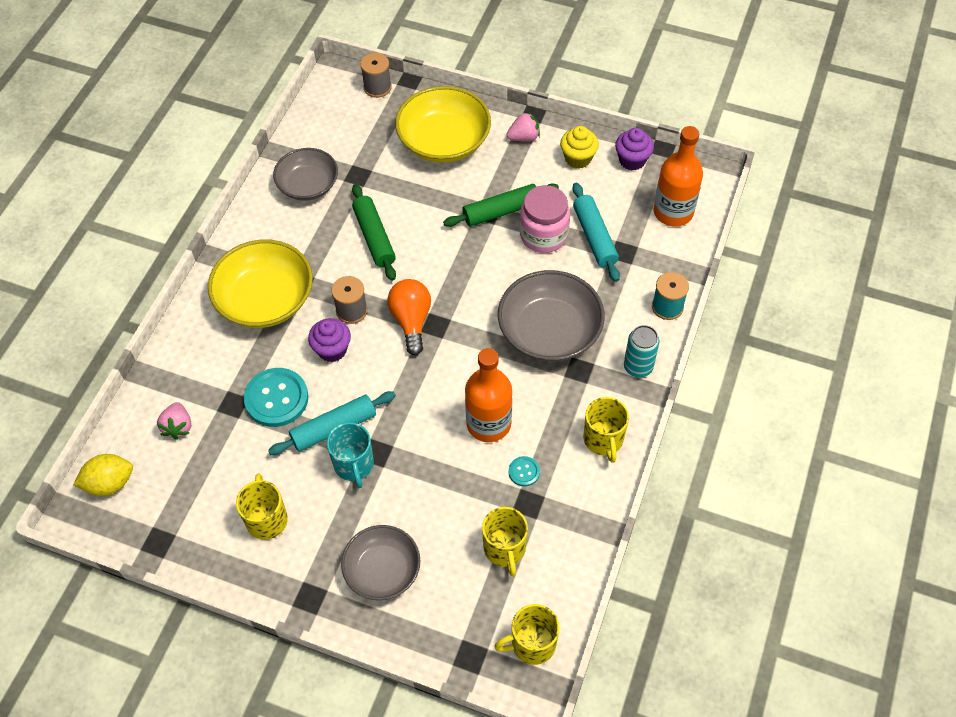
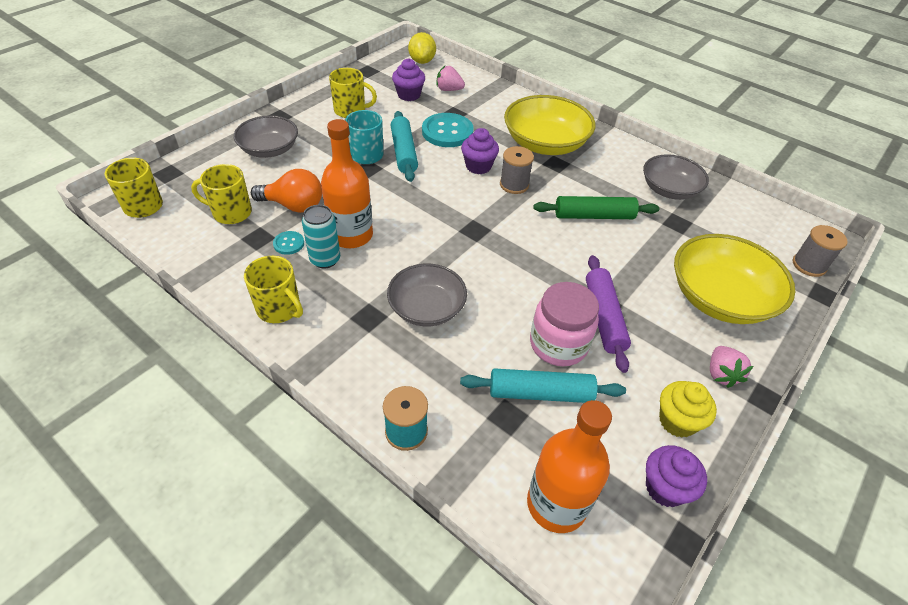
camera: 105 degrees right, 10 degrees down
(206, 467) = (409, 95): none -> purple cupcake
(411, 320) = (487, 216): orange light bulb -> orange light bulb (294, 205)
(501, 211) = (604, 317): green rolling pin -> purple rolling pin
(549, 331) = (427, 308): grey bowl -> grey bowl, size x0.66
(603, 439) = (279, 309): yellow mug -> yellow mug turned 150 degrees counterclockwise
(638, 367) = (342, 369): turquoise can -> turquoise can (325, 259)

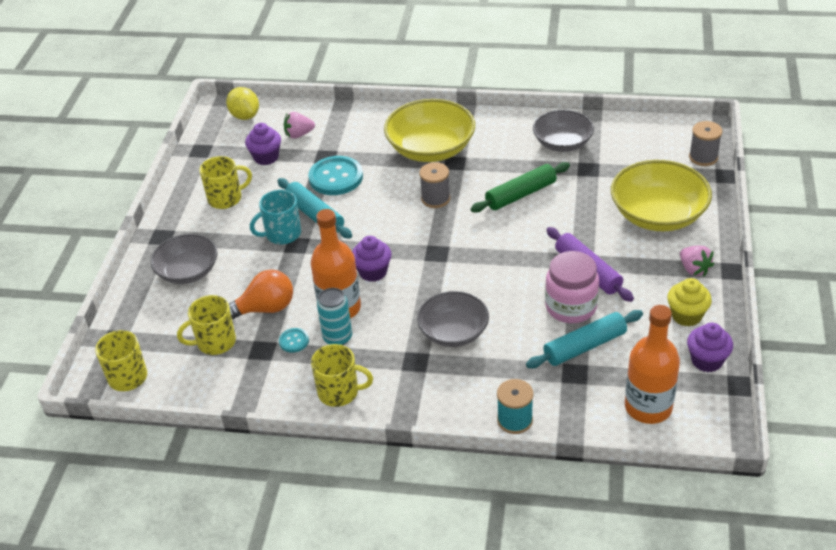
camera: 25 degrees left, 5 degrees down
(478, 166) = (391, 197): purple cupcake -> purple cupcake (373, 272)

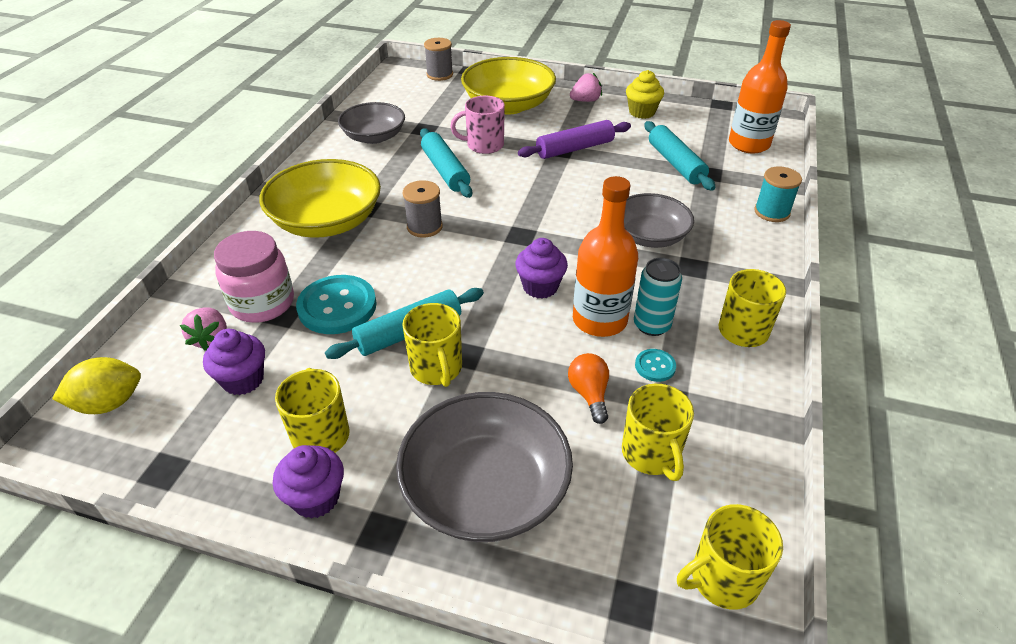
camera: 85 degrees left, 0 degrees up
(188, 271) = (485, 490): grey bowl -> grey bowl, size x1.50
(264, 309) = (589, 394): orange light bulb -> orange light bulb, size x0.66
(282, 234) = (436, 368): turquoise mug -> yellow mug
(521, 194) = (445, 170): green rolling pin -> turquoise rolling pin
(571, 307) = (622, 164): pink jar -> pink jar (262, 303)
(572, 210) = (484, 145): none -> pink mug
(707, 361) = (695, 112): purple cupcake -> purple cupcake (316, 498)

